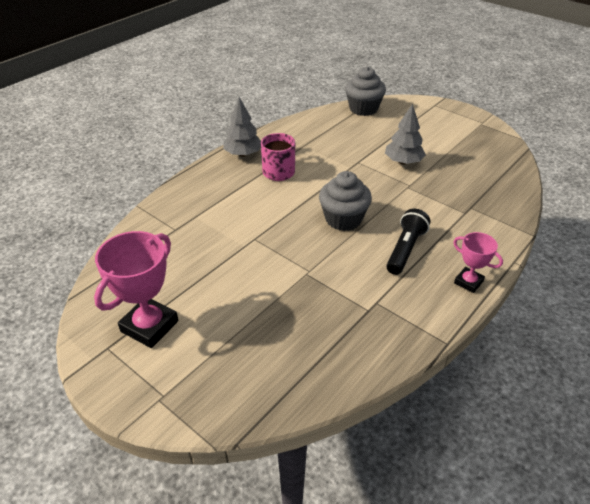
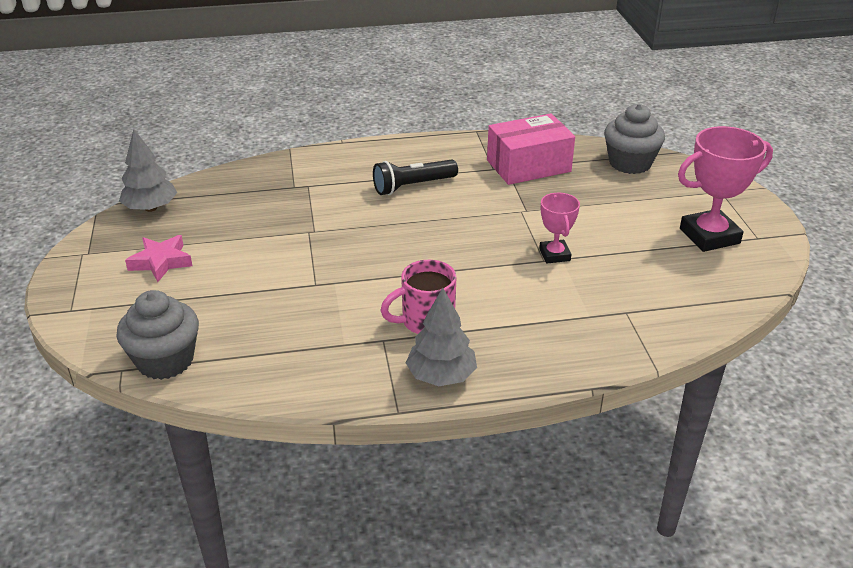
camera: 140 degrees left, 5 degrees down
(343, 219) = (429, 234): grey cupcake -> grey cupcake (630, 163)
(354, 323) = (528, 166): none -> pink box
(403, 162) = (267, 257): grey tree -> grey tree (151, 208)
(443, 136) = (161, 262): none -> pink star
(468, 282) = (401, 148): pink trophy -> pink trophy (554, 255)

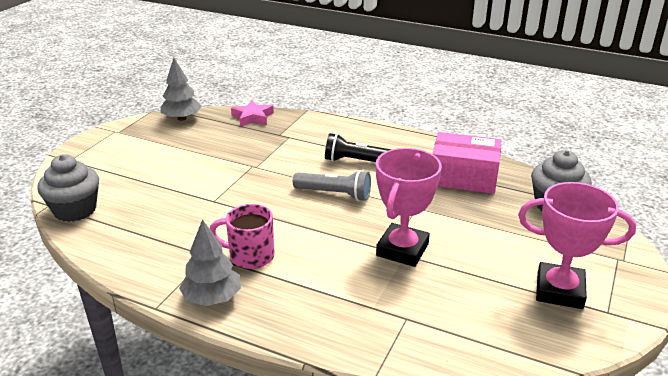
camera: 35 degrees right, 5 degrees down
(161, 262) = (147, 151): pink star -> pink star (252, 117)
(431, 228) = (334, 194): none -> grey flashlight
(554, 255) = (402, 250): pink trophy -> pink trophy, size x1.76

